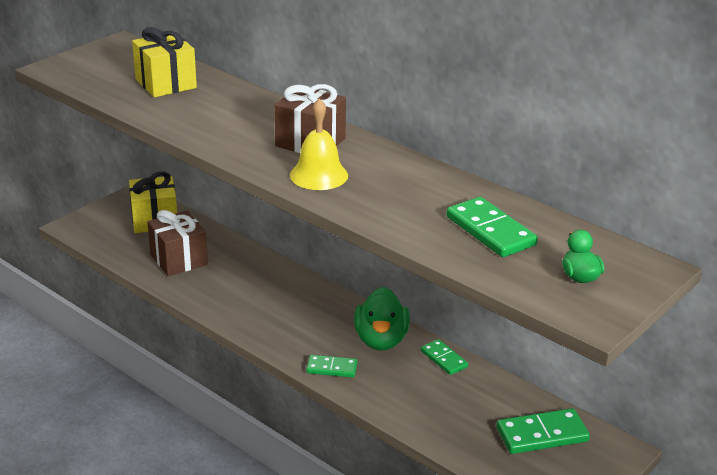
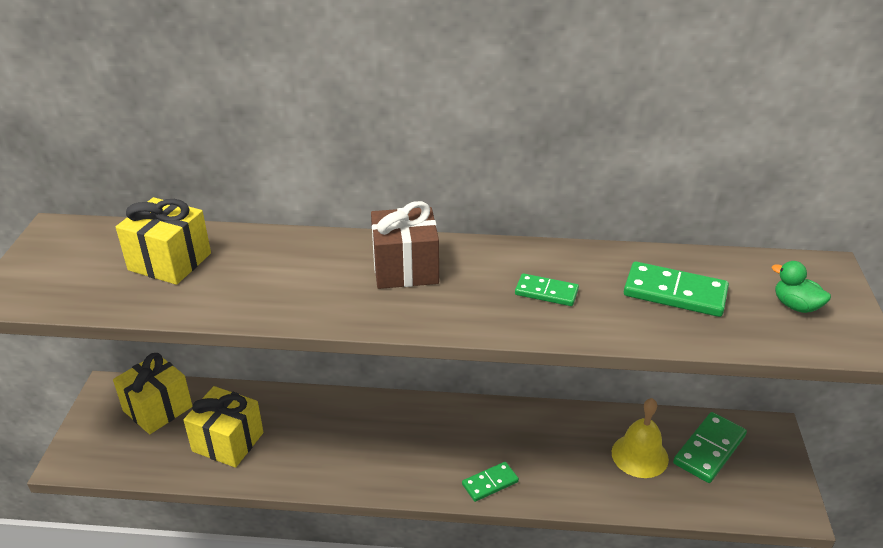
camera: 35 degrees left, 5 degrees up
(179, 259) = (228, 442): brown gift -> yellow gift
(319, 175) = (460, 303): yellow bell -> yellow bell (639, 455)
(381, 340) = (500, 429): green duck -> none
(444, 359) = (567, 419): green domino -> green domino (546, 292)

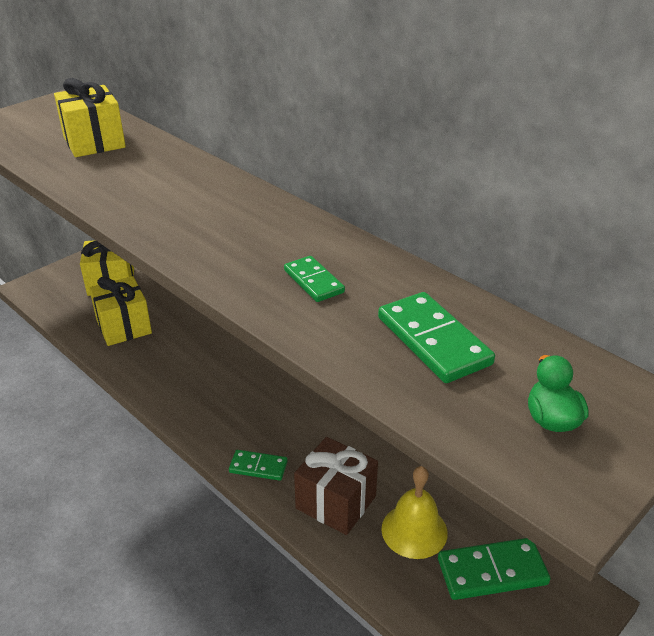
camera: 40 degrees right, 0 degrees up
(405, 269) = (232, 213): brown gift -> brown gift (336, 502)

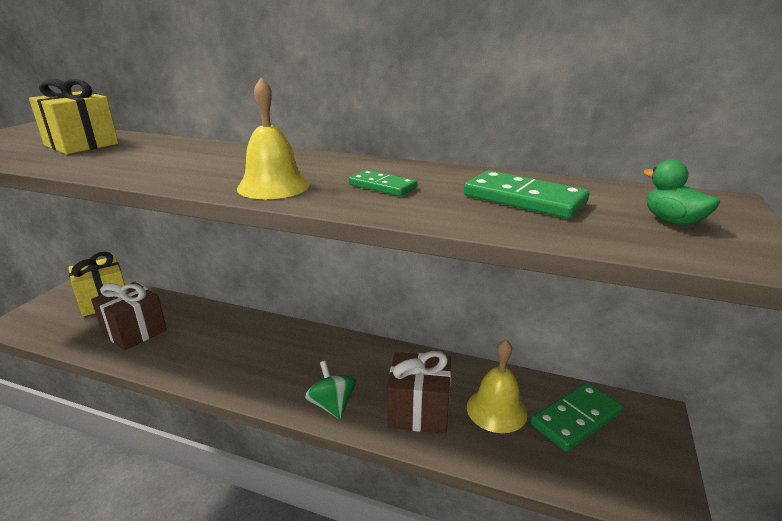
camera: 25 degrees left, 10 degrees down
(124, 326) = (134, 331): yellow gift -> brown gift
(215, 255) = (273, 186): none -> yellow bell
(258, 467) = (332, 405): green domino -> green spinning top

